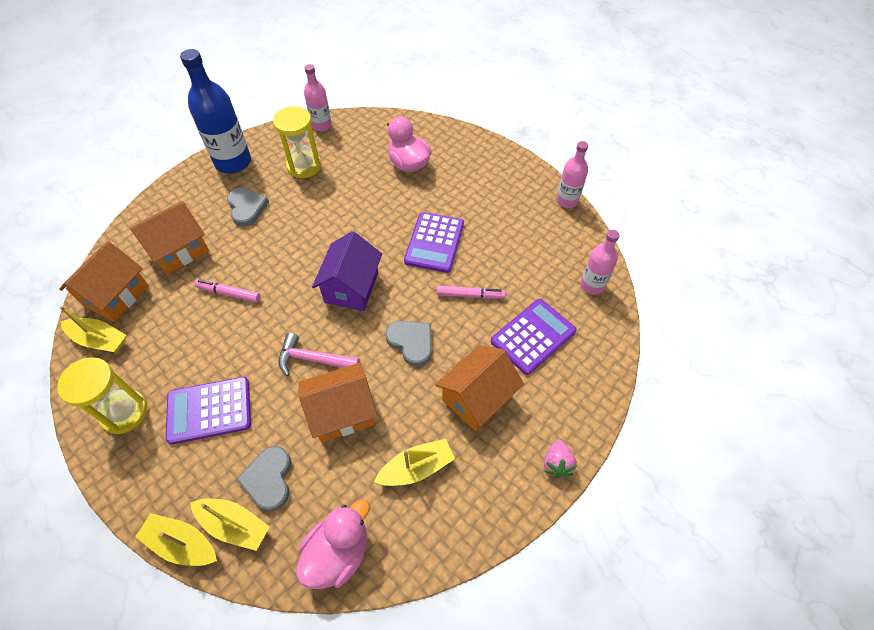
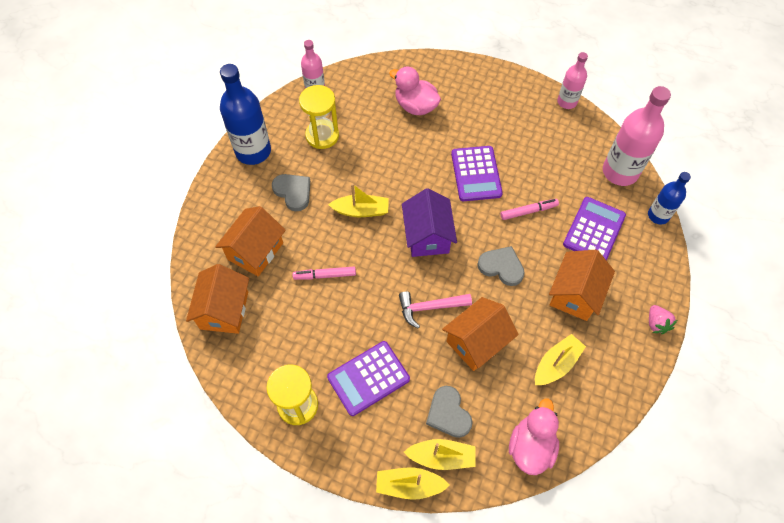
camera: 20 degrees left, 5 degrees up
(99, 340) = (235, 353): yellow boat -> yellow boat (361, 210)
(592, 285) = (620, 172): pink bottle -> pink bottle, size x1.72
(615, 344) = (658, 215): none -> blue bottle

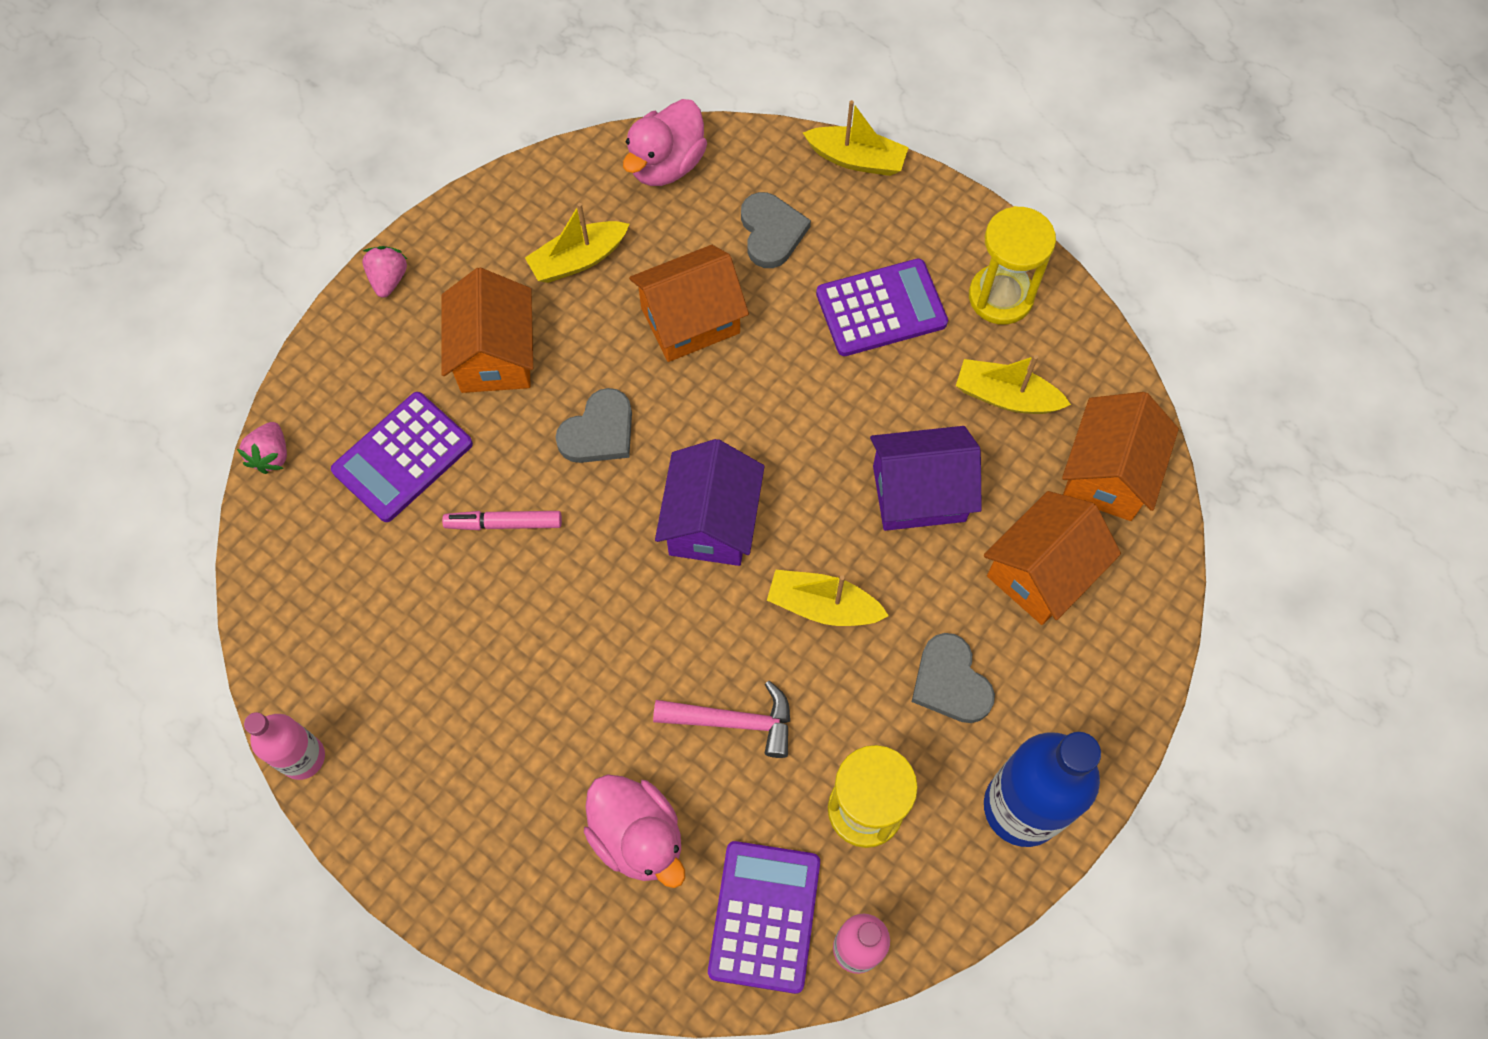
camera: 165 degrees left, 5 degrees up
(325, 275) = (919, 493): pink marker -> purple house
(429, 307) = (749, 392): pink hammer -> pink hammer (734, 721)
(441, 457) = (800, 181): yellow boat -> yellow boat (1006, 396)
(476, 174) = (571, 629): purple calculator -> purple calculator (764, 916)
(501, 267) = (599, 431): grey heart -> grey heart turned 90 degrees counterclockwise
(575, 294) = (495, 355): orange house -> orange house turned 45 degrees counterclockwise
(620, 172) = (288, 561): pink bottle -> none
(658, 215) = (271, 455): blue bottle -> pink strawberry

